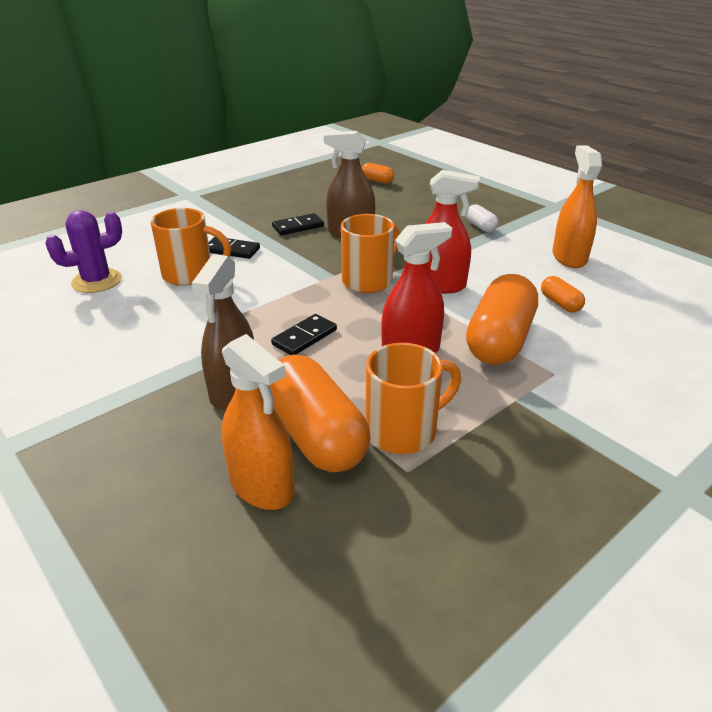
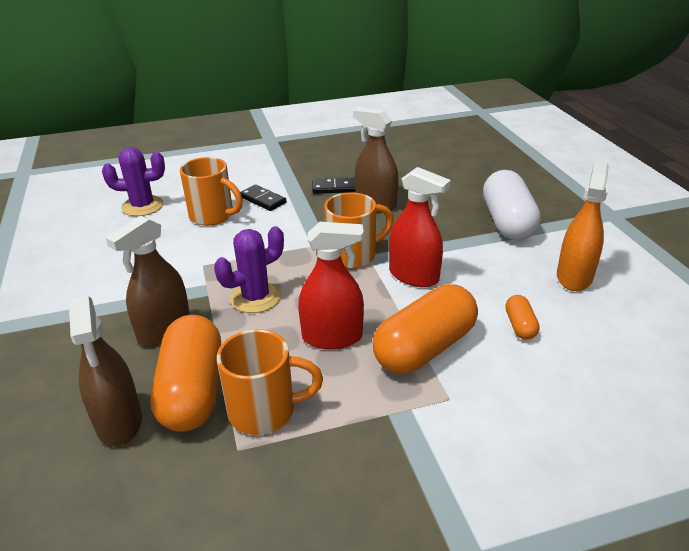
camera: 25 degrees right, 0 degrees up
(262, 486) = (119, 421): orange spray bottle -> brown spray bottle
(304, 337) = (255, 297): black domino -> purple cactus
(377, 180) = (444, 153): orange capsule -> none
(480, 226) = (507, 222): white capsule -> white capsule, size x2.18

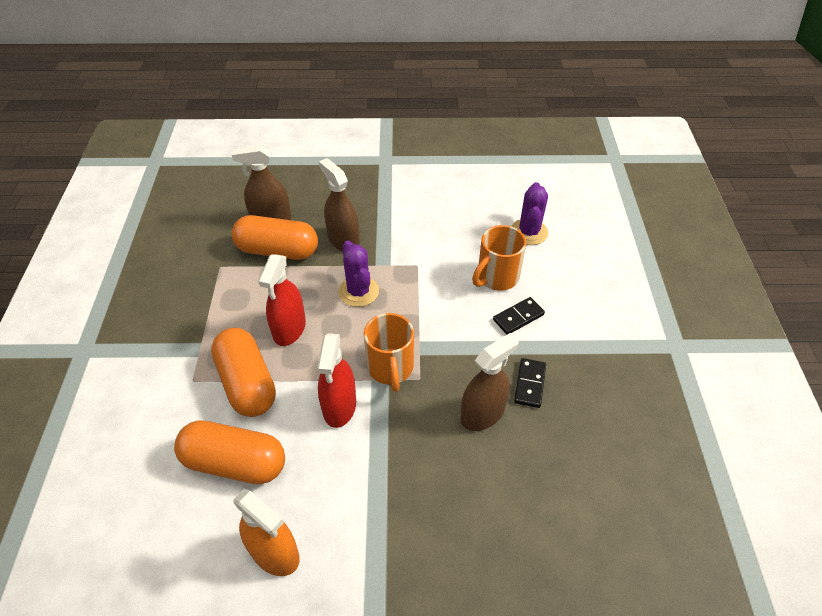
camera: 105 degrees right, 15 degrees up
(264, 411) = (241, 281): orange mug -> none
(414, 276) = (339, 406): red spray bottle -> red spray bottle turned 45 degrees counterclockwise
(507, 222) = (400, 537): white capsule -> none
(520, 326) = (235, 462): orange capsule -> orange capsule, size x2.18

